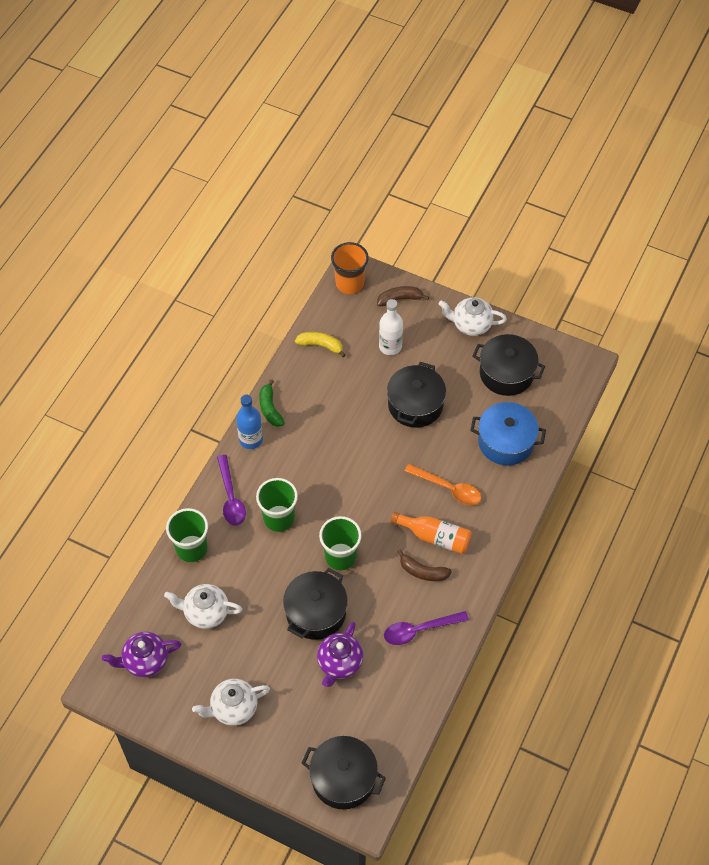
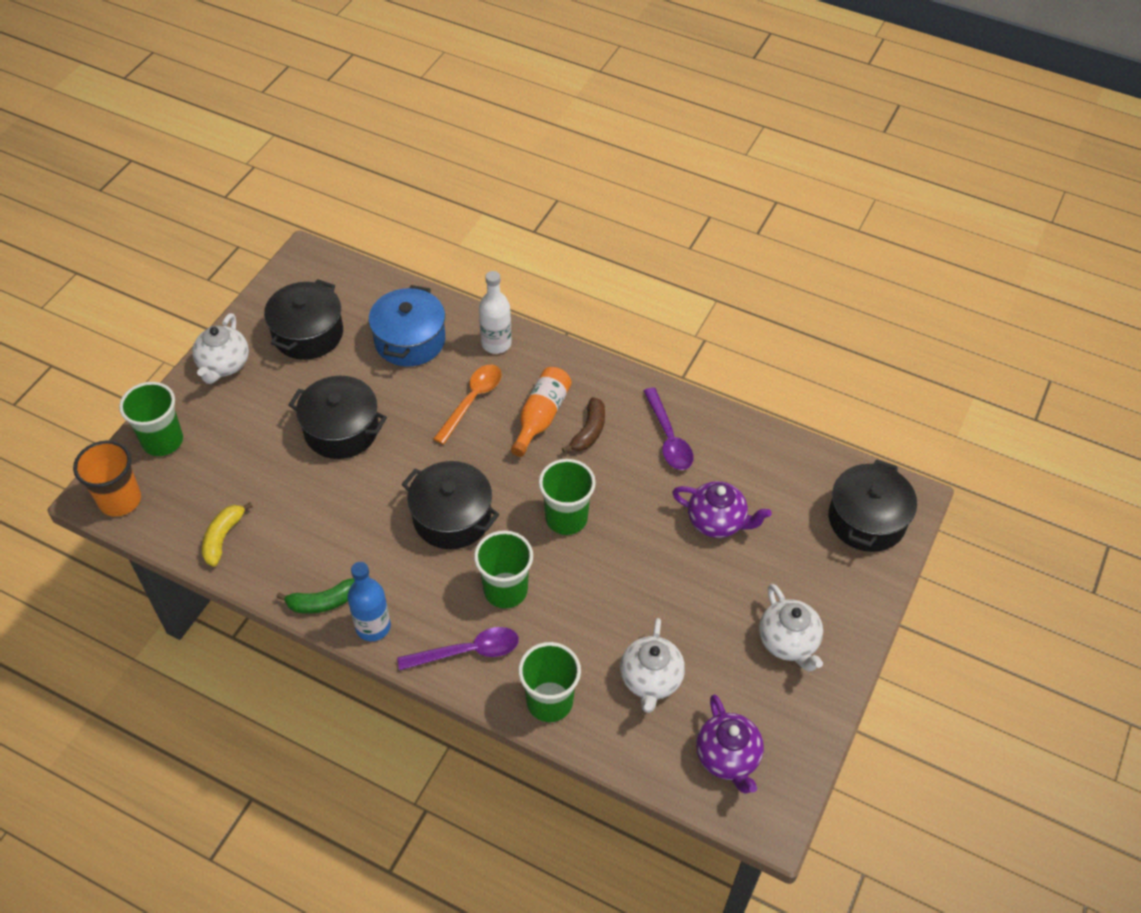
camera: 90 degrees left, 5 degrees down
(316, 612) = (647, 547): black pot -> black pot (452, 517)
(390, 346) = (241, 455): white bottle -> white bottle (496, 343)
(400, 299) = (162, 441): brown banana -> green cup

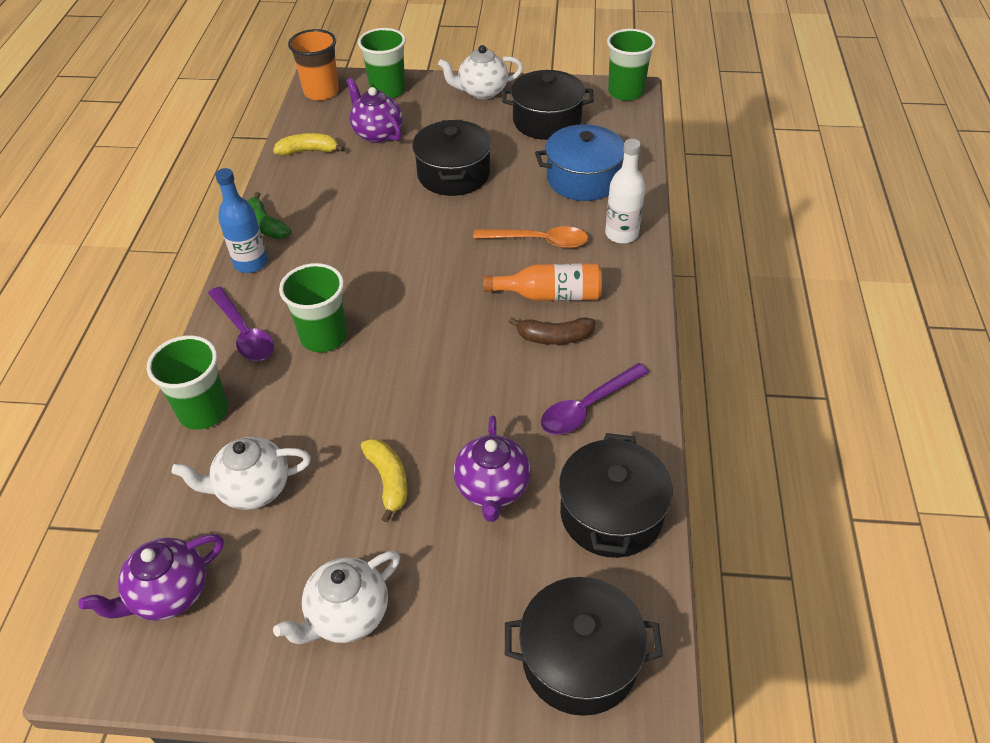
camera: 70 degrees right, 5 degrees down
(233, 471) = (377, 133): none -> purple teapot
(452, 517) = (392, 273): black pot -> black pot (611, 513)
(566, 518) = (431, 354): green cup -> green cup (625, 92)
(682, 585) = (388, 481): none -> yellow banana

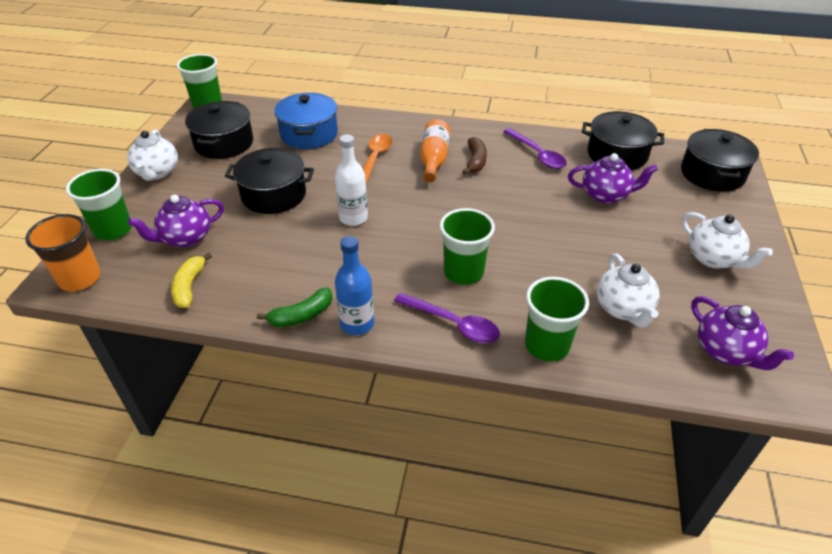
camera: 85 degrees left, 5 degrees down
(244, 333) = (453, 324): purple spoon -> purple spoon turned 60 degrees clockwise
(388, 481) = (606, 239): yellow banana -> none
(621, 234) = (377, 125): white bottle -> white bottle (353, 218)

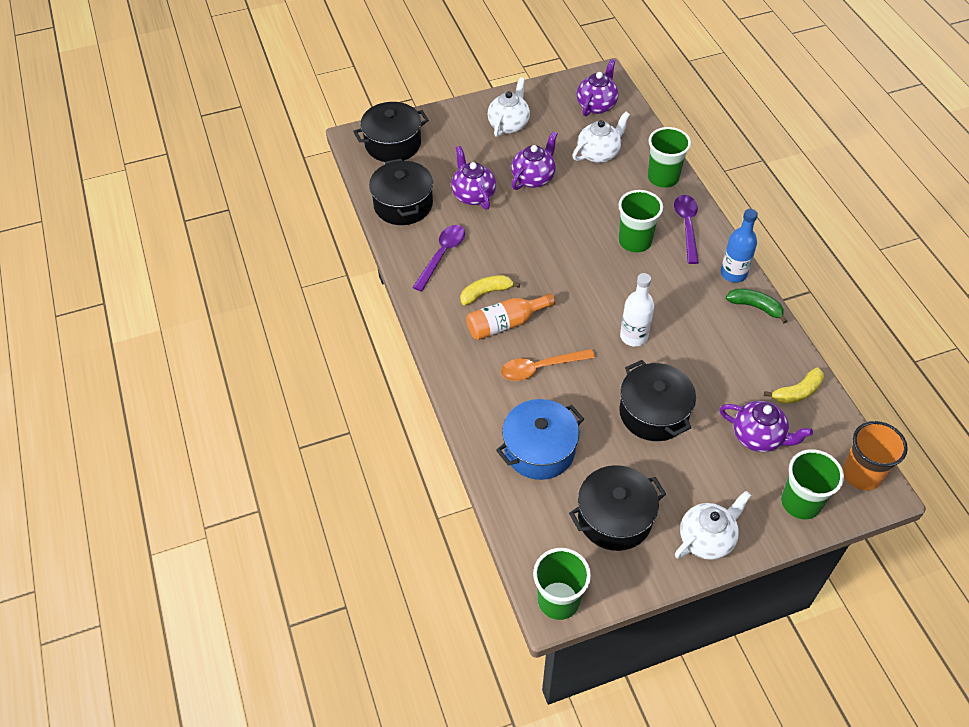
camera: 120 degrees left, 10 degrees up
(475, 161) = (486, 293): brown banana -> yellow banana
(608, 242) = (533, 178): none -> purple teapot

